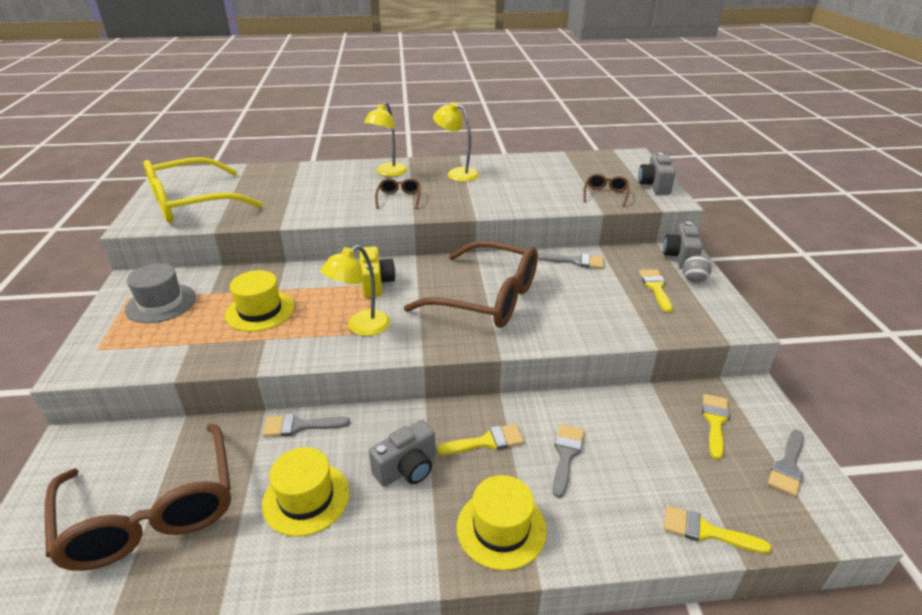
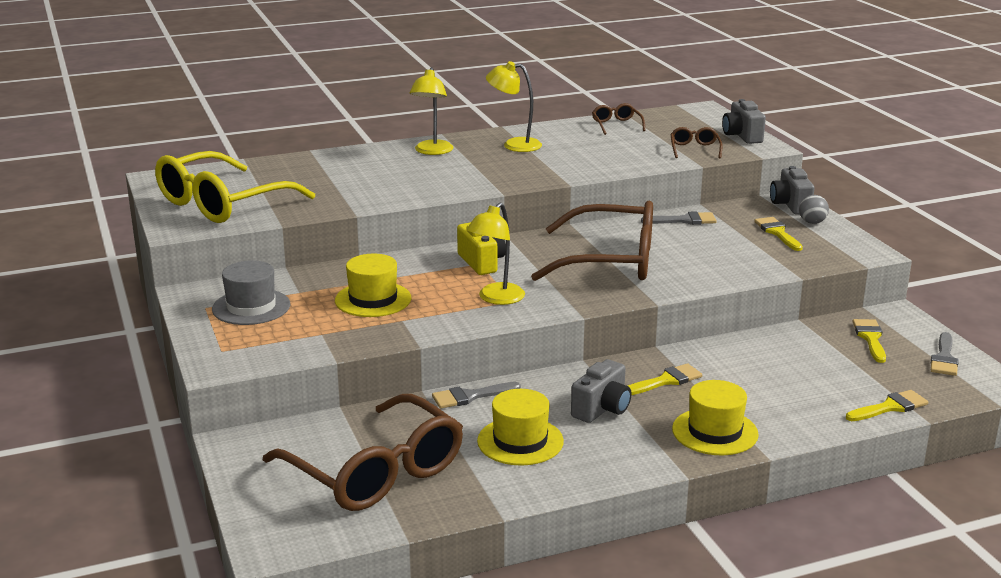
camera: 15 degrees left, 10 degrees down
(399, 198) = (467, 175): brown glasses -> brown glasses (616, 125)
(566, 455) = (746, 379): grey brush -> none
(706, 531) = (890, 407): yellow brush -> yellow brush turned 150 degrees clockwise

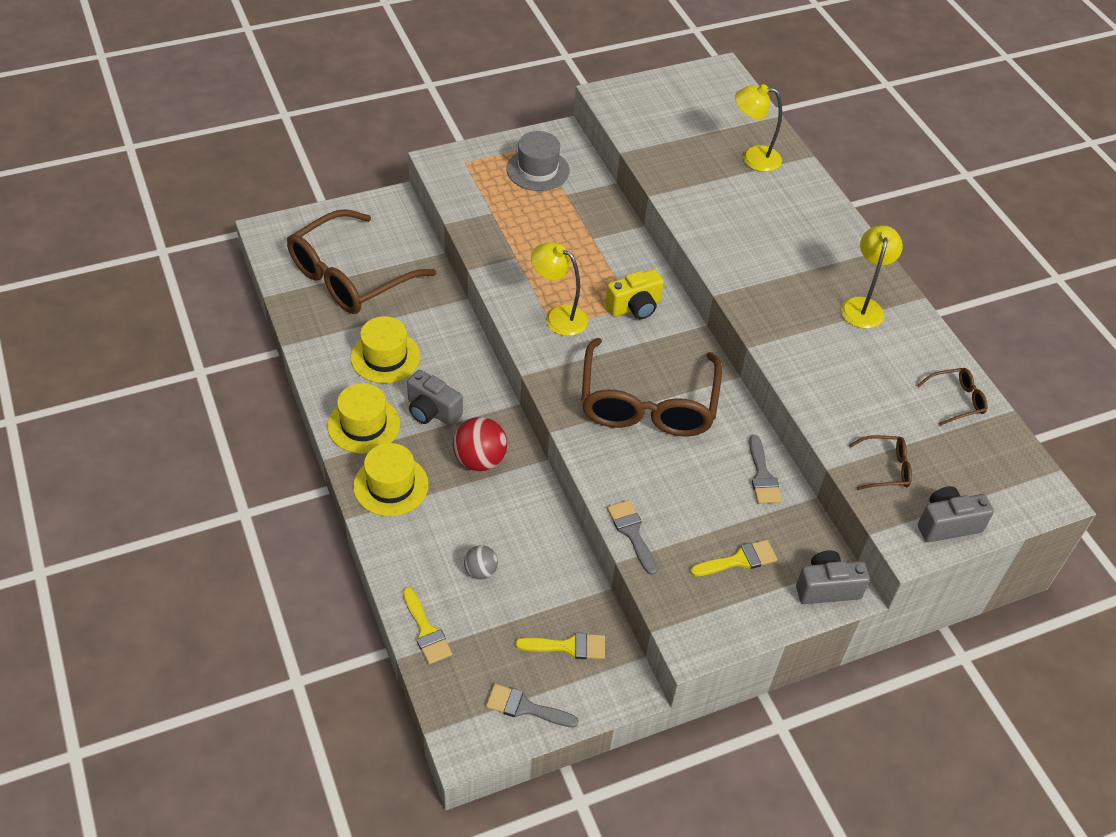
camera: 85 degrees right, 25 degrees up
(222, 203) = (667, 114): yellow glasses -> none
(373, 299) = (553, 238): yellow hat -> yellow hat (363, 425)
(432, 151) = (827, 241): yellow lamp -> yellow lamp (753, 158)
(470, 396) = (456, 327): grey brush -> grey brush (631, 533)
(666, 381) = (479, 460): yellow brush -> red ball
(812, 222) = (775, 601): grey ball -> grey ball (480, 571)

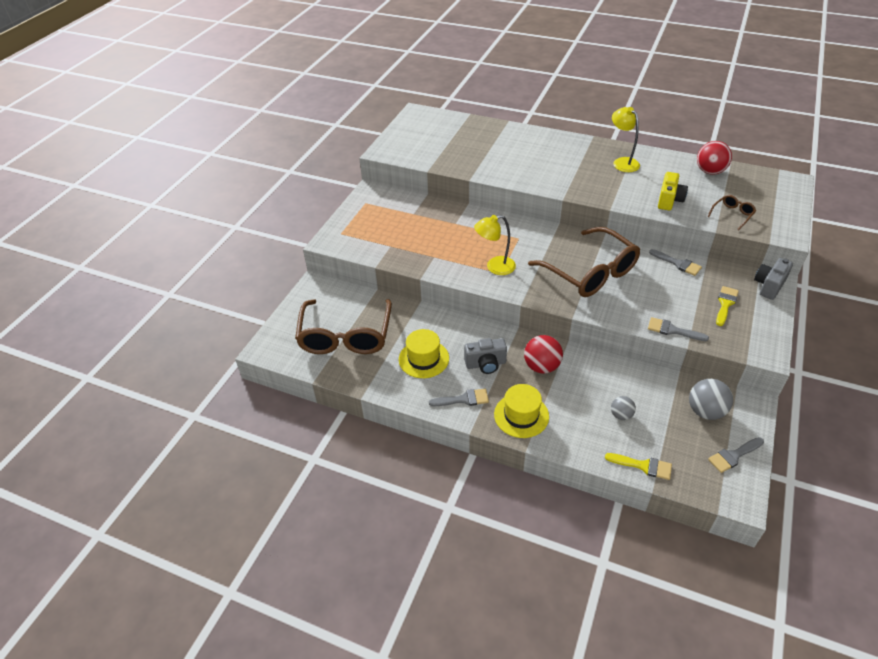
camera: 40 degrees left, 5 degrees down
(363, 425) = (463, 399): yellow hat -> grey brush
(537, 170) = (383, 212): grey hat -> none
(568, 646) = (705, 411): yellow brush -> grey ball
(634, 307) = (520, 238): yellow camera -> yellow camera (669, 200)
(753, 158) = (487, 137): yellow lamp -> none
(947, 524) = (784, 217): grey camera -> none
(956, 400) = (710, 171): brown glasses -> red ball

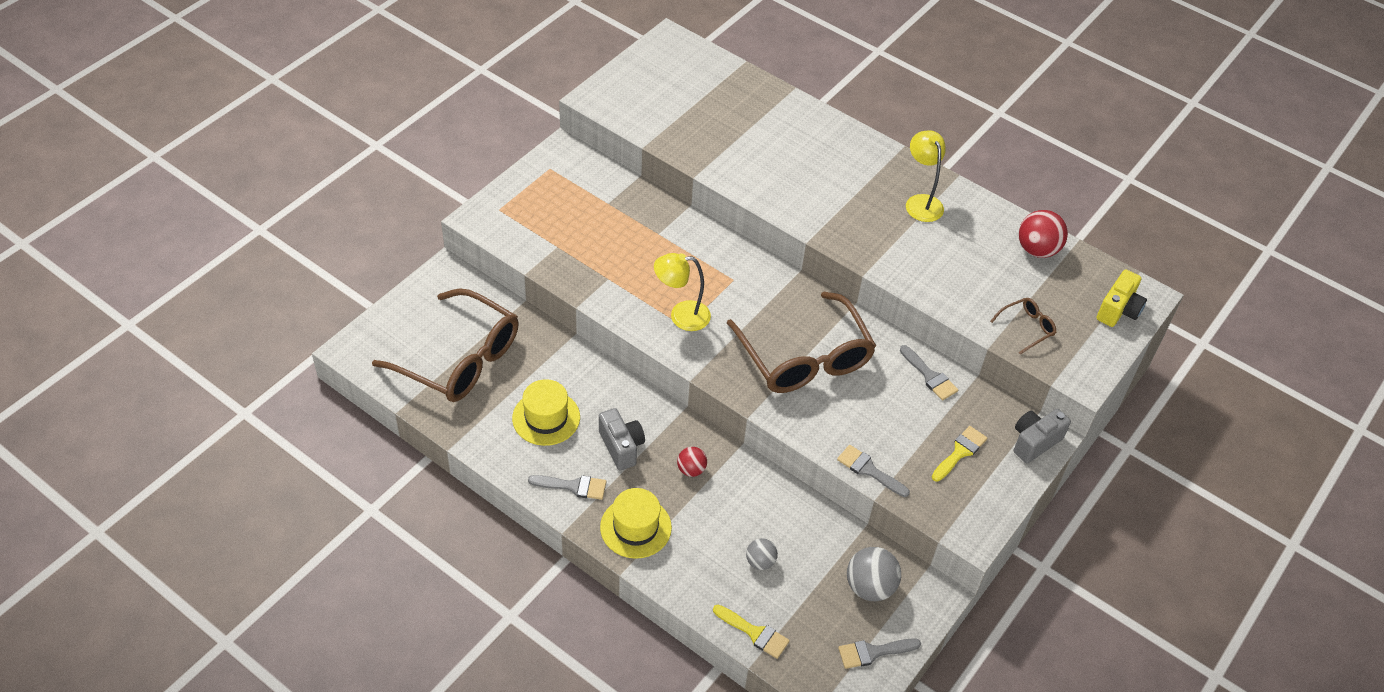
camera: 10 degrees right, 5 degrees up
(345, 336) = (459, 359): brown glasses -> brown glasses turned 75 degrees counterclockwise
(486, 364) = (621, 447): grey camera -> grey camera turned 120 degrees counterclockwise
(541, 366) = (691, 470): red ball -> red ball, size x0.59
(669, 200) = (952, 282): yellow camera -> yellow camera (1118, 310)

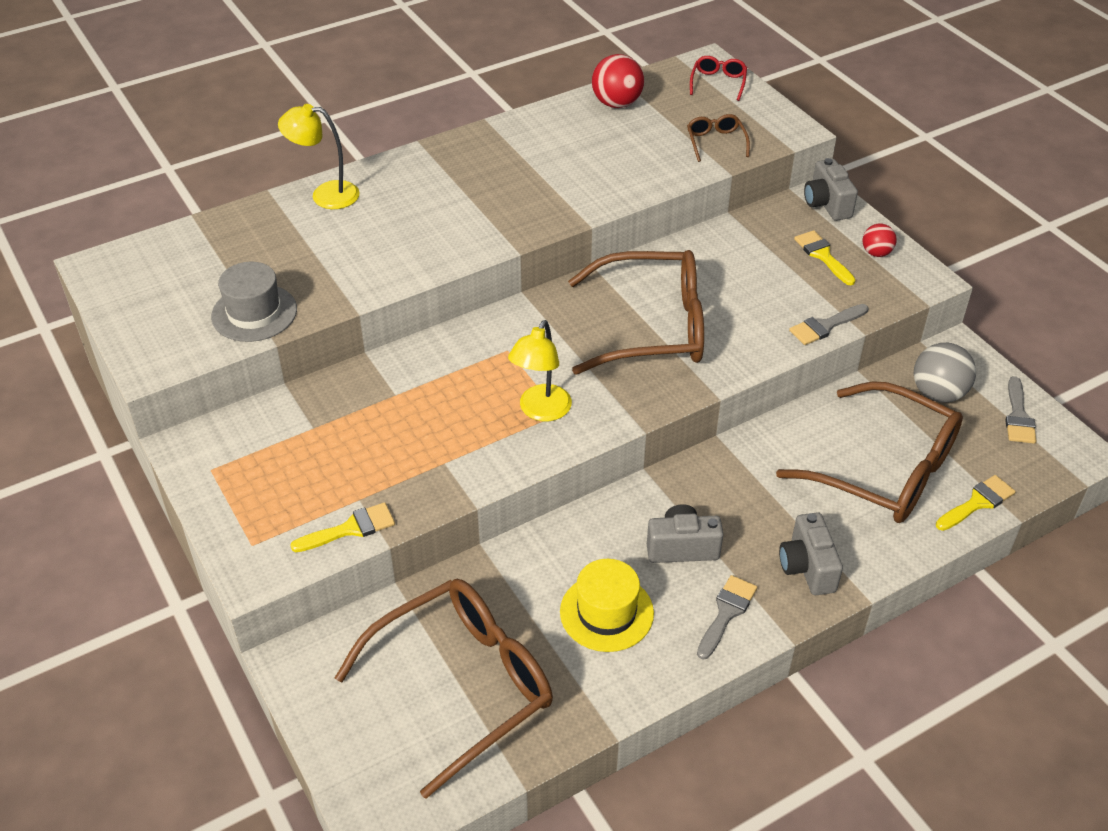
camera: 65 degrees left, 5 degrees down
(531, 250) = (350, 528): none -> yellow brush
(635, 527) = (807, 567): yellow hat -> grey camera
(666, 126) = (254, 313): none -> grey hat
(691, 470) = (739, 492): red ball -> red ball (876, 253)
(760, 562) = (885, 470): grey ball -> brown glasses
(921, 202) = (508, 155): yellow lamp -> yellow lamp (325, 195)
(930, 376) = (717, 244): grey brush -> none
(1118, 310) = (718, 83): yellow camera -> red glasses

